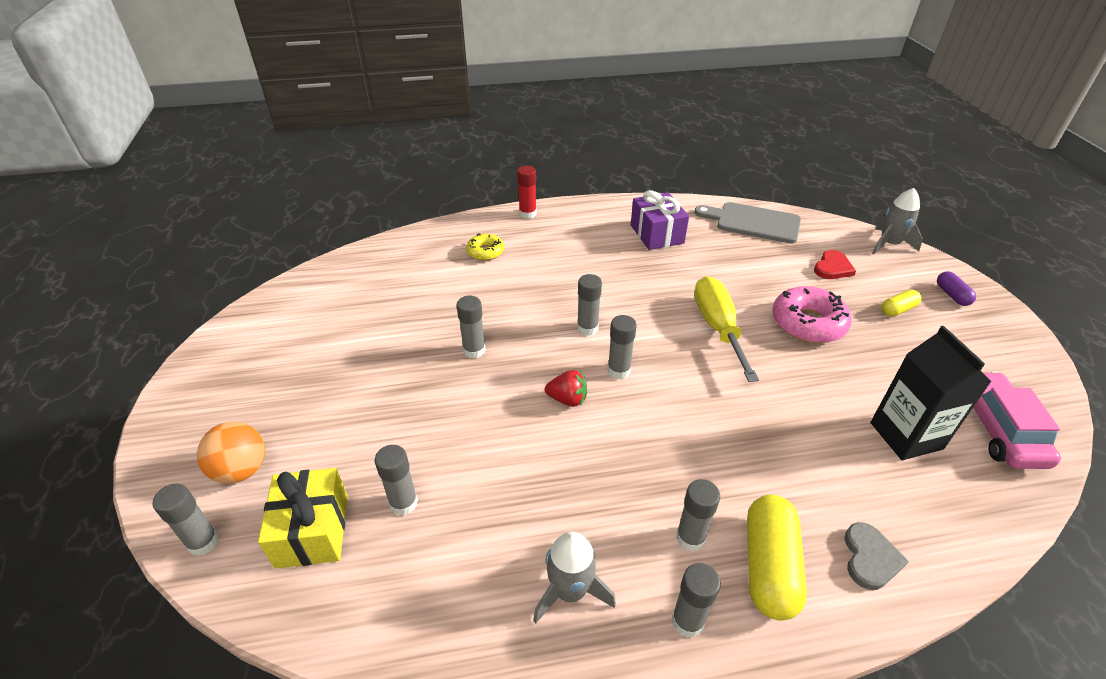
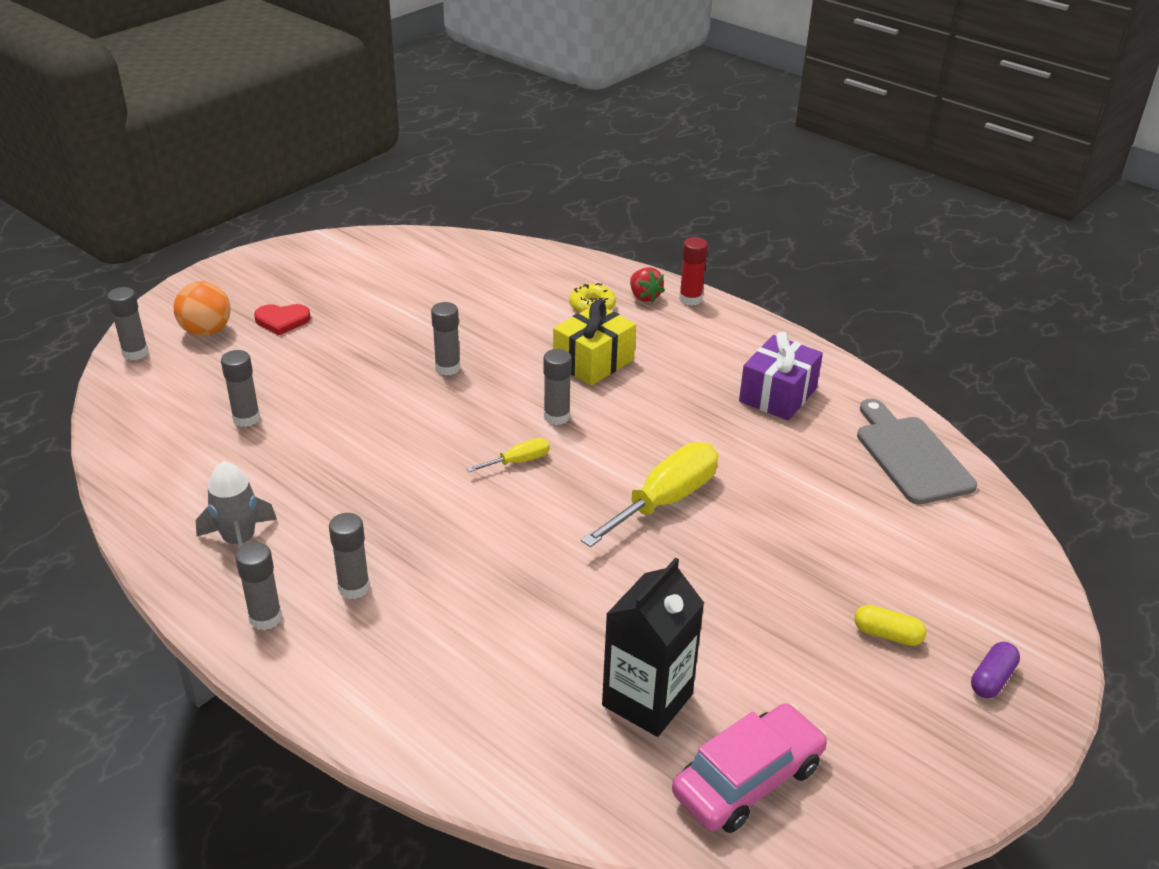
camera: 50 degrees right, 5 degrees down
(312, 530) = (184, 391): yellow gift -> yellow gift (593, 362)
(567, 399) = (445, 448): red strawberry -> red strawberry (644, 297)
(618, 370) = (518, 461): grey glue stick -> yellow screwdriver
(768, 566) = (365, 648): yellow capsule -> none
(808, 323) = (759, 565): pink donut -> none
(832, 268) = (904, 552): red heart -> red heart (282, 320)
(870, 558) = (437, 716): grey heart -> none
(889, 244) = (1036, 588): grey rocket -> none

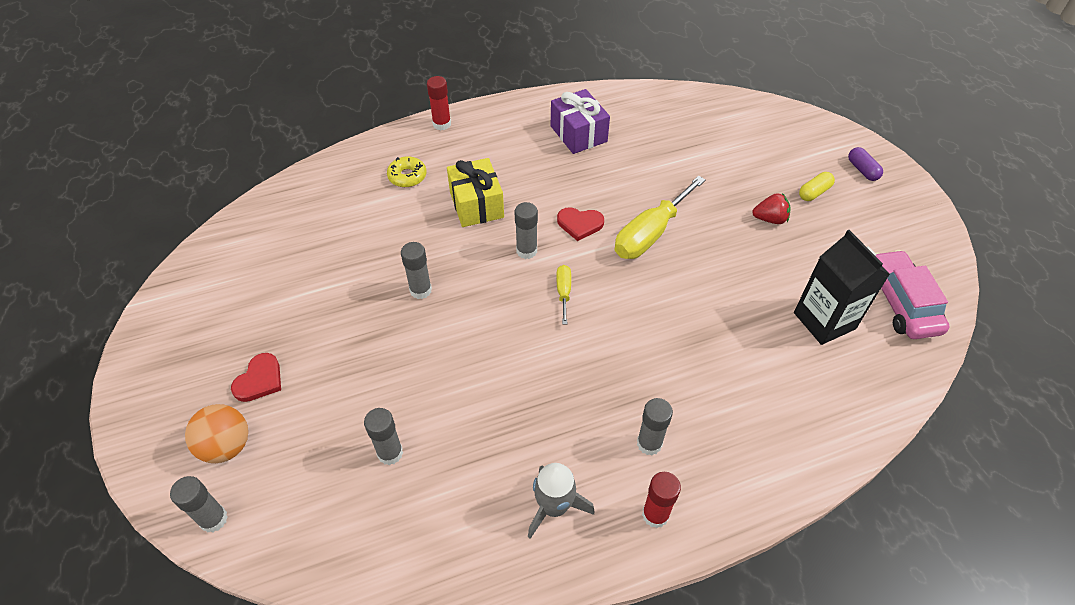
camera: 60 degrees left, 15 degrees up
(265, 618) = (655, 515): grey glue stick -> red glue stick
(630, 441) = (580, 224): none -> red heart
(644, 297) = (419, 145): red strawberry -> red strawberry (770, 219)
(665, 500) = (650, 234): yellow screwdriver -> yellow screwdriver turned 120 degrees counterclockwise
(910, 456) = (672, 108): grey cutting board -> none

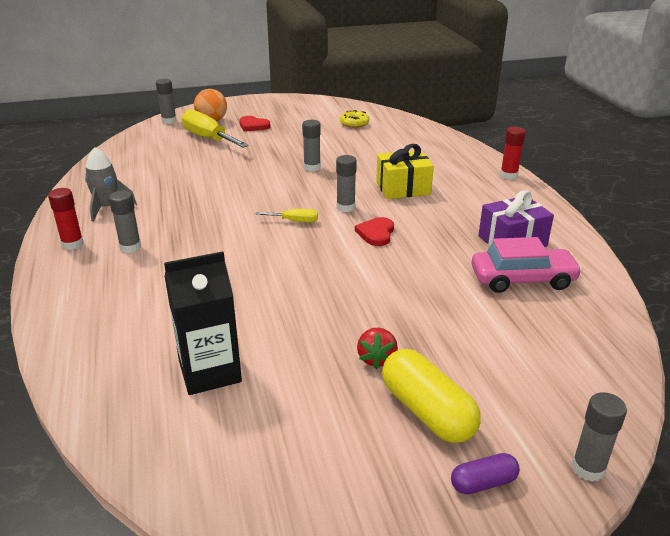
camera: 95 degrees right, 20 degrees down
(390, 453) = (181, 159): grey glue stick -> grey glue stick (588, 468)
(407, 176) = (436, 162): yellow donut -> yellow donut (354, 123)
(650, 234) = (360, 270): yellow screwdriver -> yellow screwdriver (208, 138)
(814, 192) = (427, 411): yellow capsule -> yellow capsule, size x1.89
(901, 302) = (212, 451): pink car -> pink car (522, 279)

